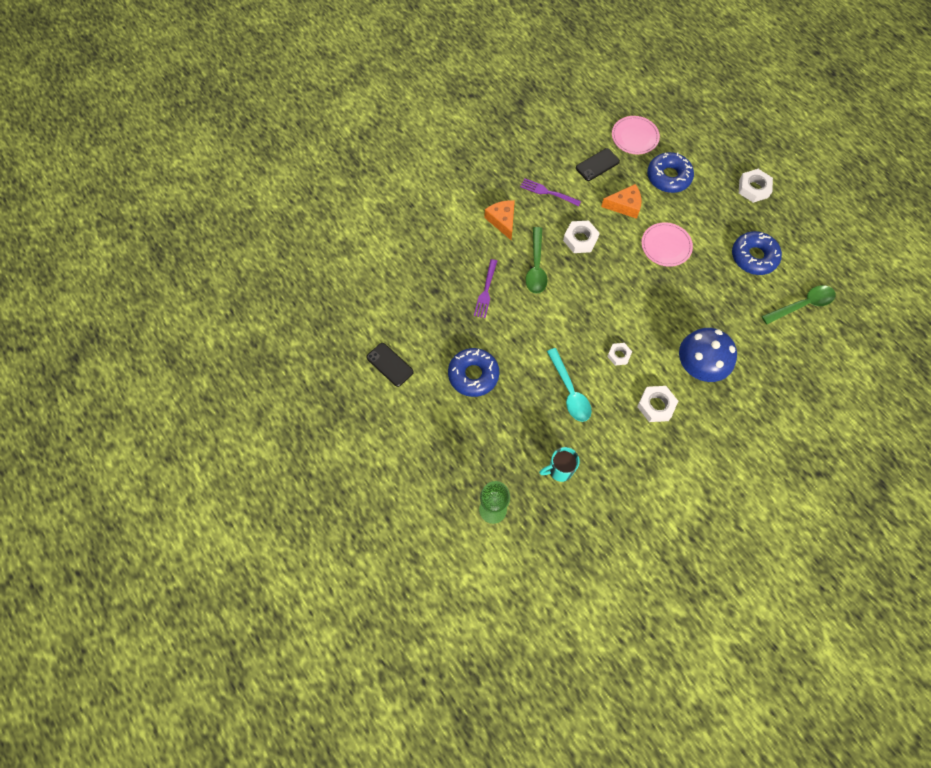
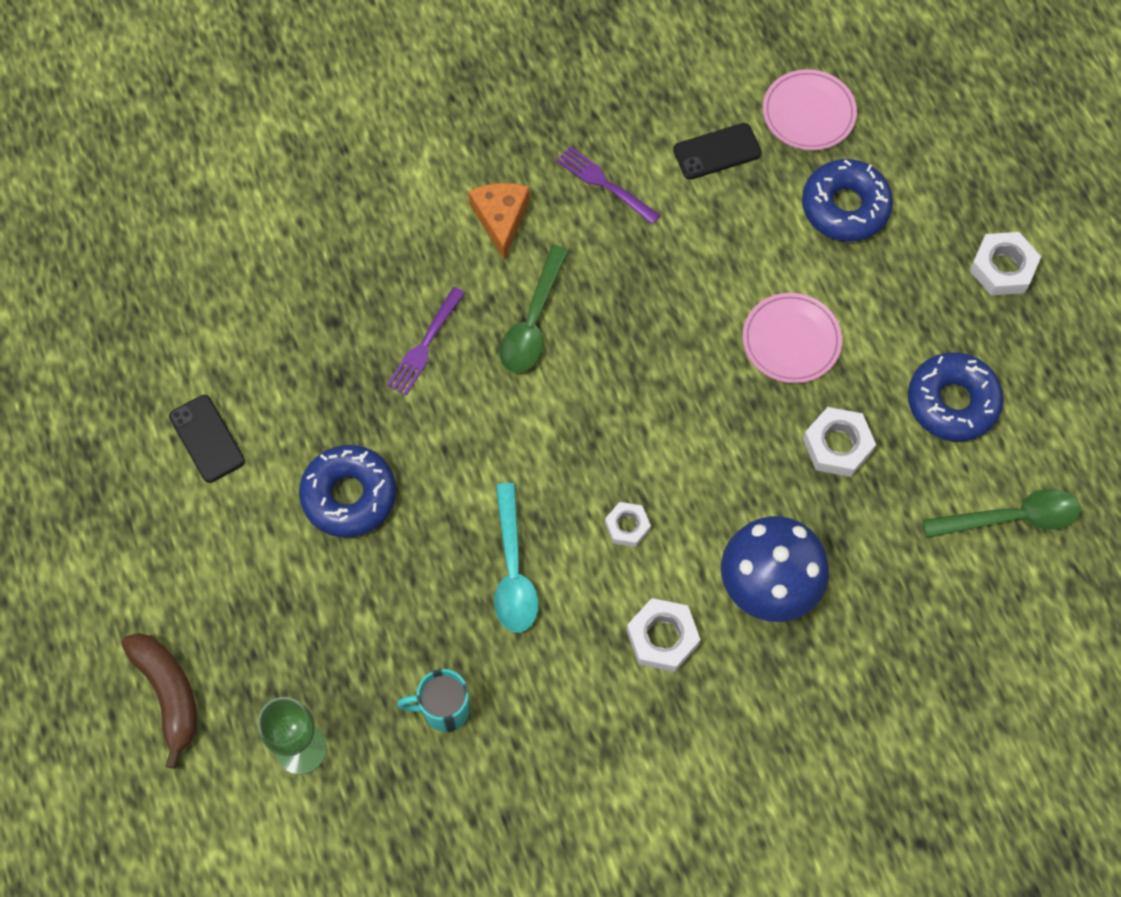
camera: 15 degrees right, 0 degrees up
(414, 500) = (169, 694): none -> brown banana
(580, 239) = (633, 289): white nut -> white nut (837, 445)
(624, 206) = (740, 243): orange cheese -> none

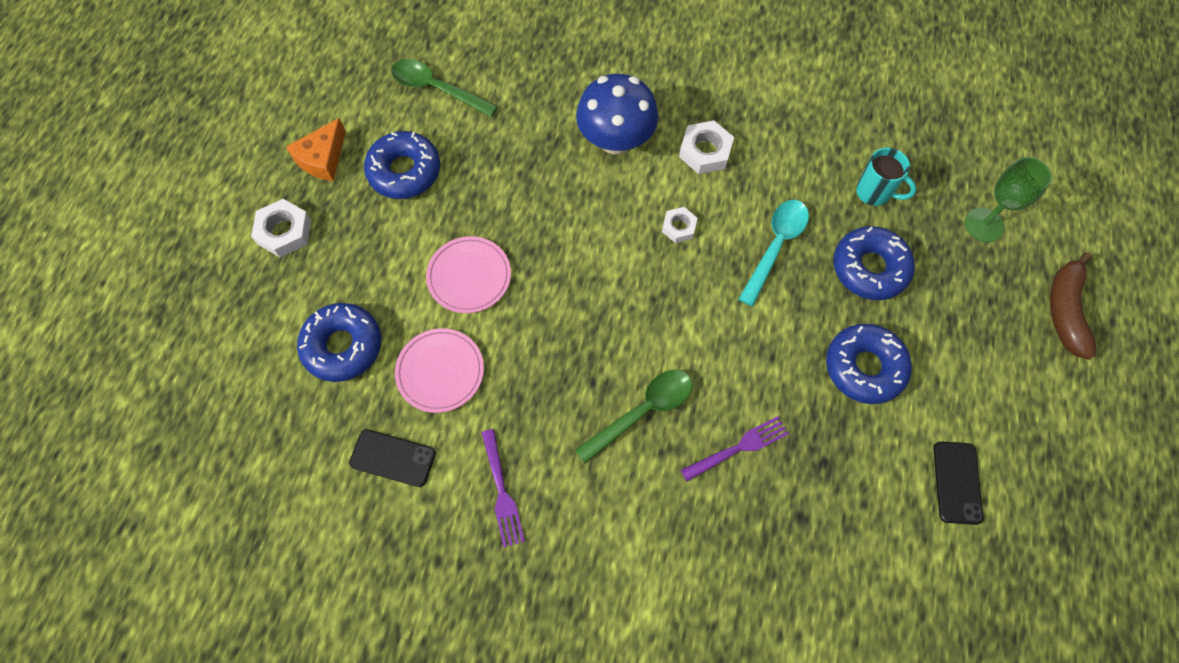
camera: 145 degrees left, 0 degrees up
(400, 610) = (869, 268): none -> blue donut
(501, 219) = (607, 518): orange cheese -> orange cheese (322, 158)
(808, 112) = (294, 442): pink plate -> pink plate (440, 371)
(837, 445) = (501, 191): white nut -> none

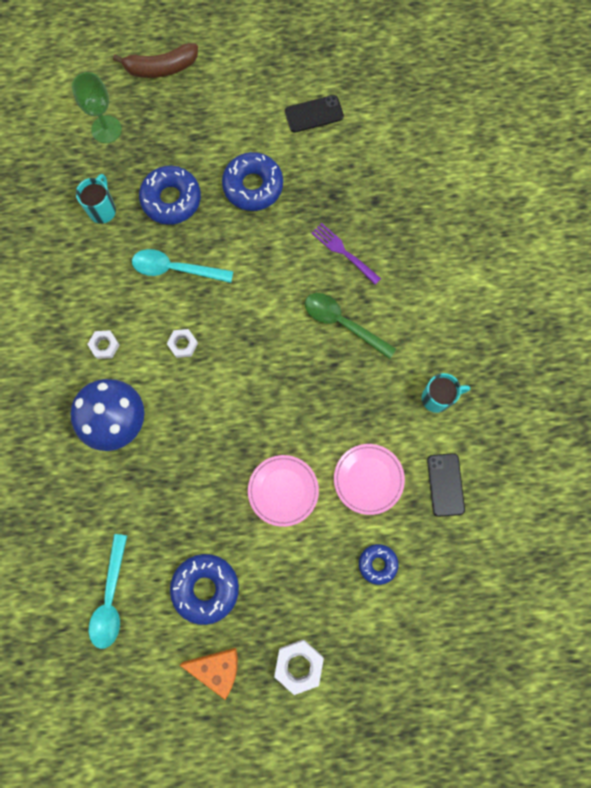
camera: 110 degrees left, 10 degrees up
(343, 346) = (377, 564): blue donut -> blue donut, size x0.58
(436, 89) = (111, 598): green spoon -> turquoise spoon
(502, 492) = (437, 398): purple fork -> turquoise mug
(705, 151) = (104, 345): white nut -> white nut, size x0.64

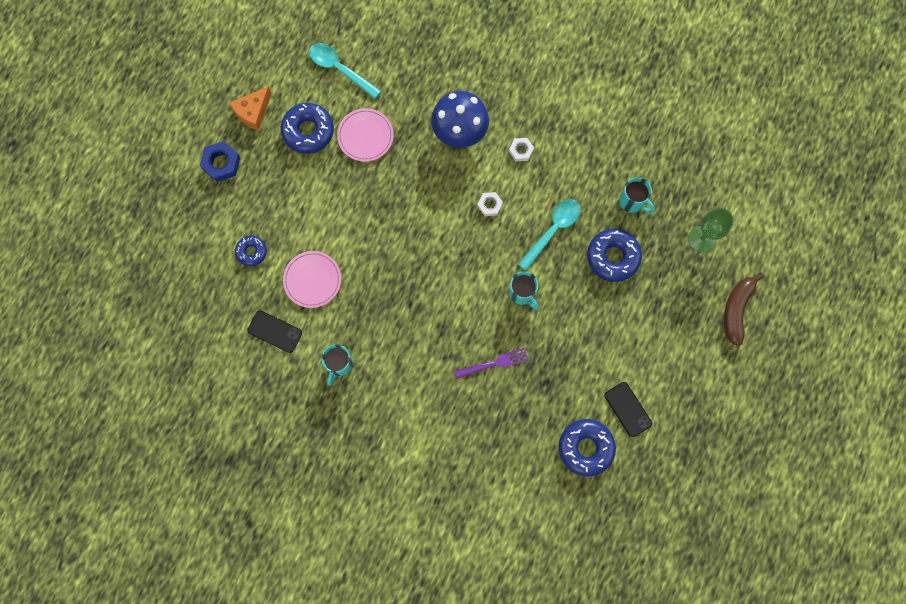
camera: 120 degrees right, 0 degrees up
(253, 186) = (590, 325): blue donut -> blue donut (585, 448)
(259, 263) = (522, 294): none -> turquoise mug
(283, 490) = (341, 217): pink plate -> pink plate (365, 136)
(298, 665) = (221, 163): white nut -> blue nut
(314, 114) = (627, 409): black phone -> black phone turned 45 degrees counterclockwise
(342, 323) = (438, 329): green spoon -> none

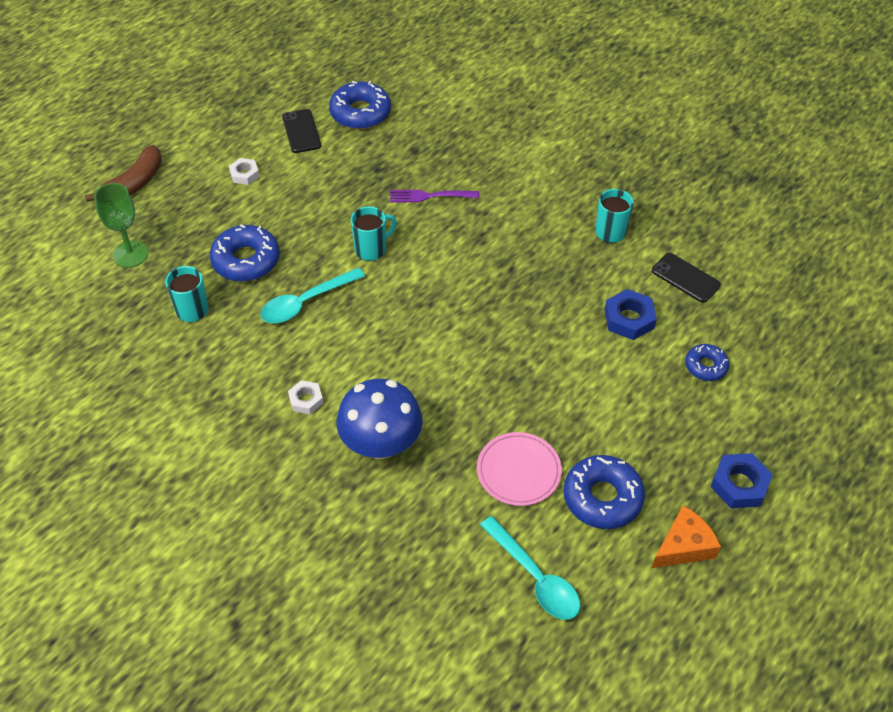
camera: 165 degrees left, 25 degrees down
(312, 280) = (629, 319): pink plate -> blue nut
(489, 205) = (374, 347): white nut -> white nut (244, 174)
(522, 294) = (371, 249): turquoise mug -> turquoise mug turned 75 degrees clockwise

